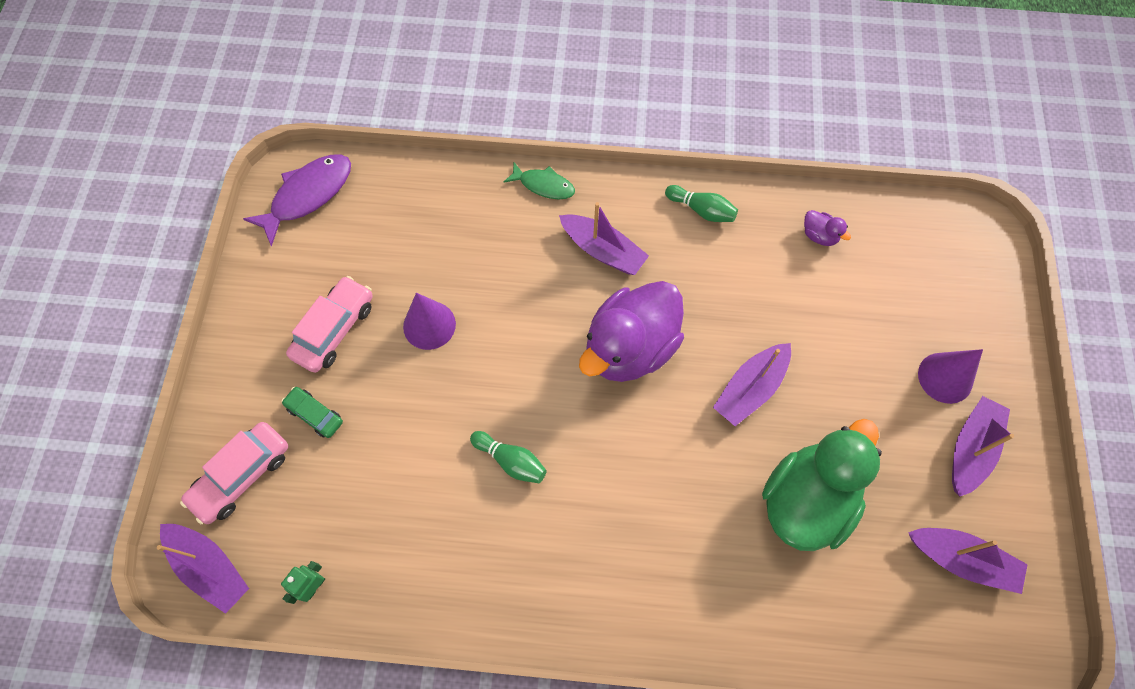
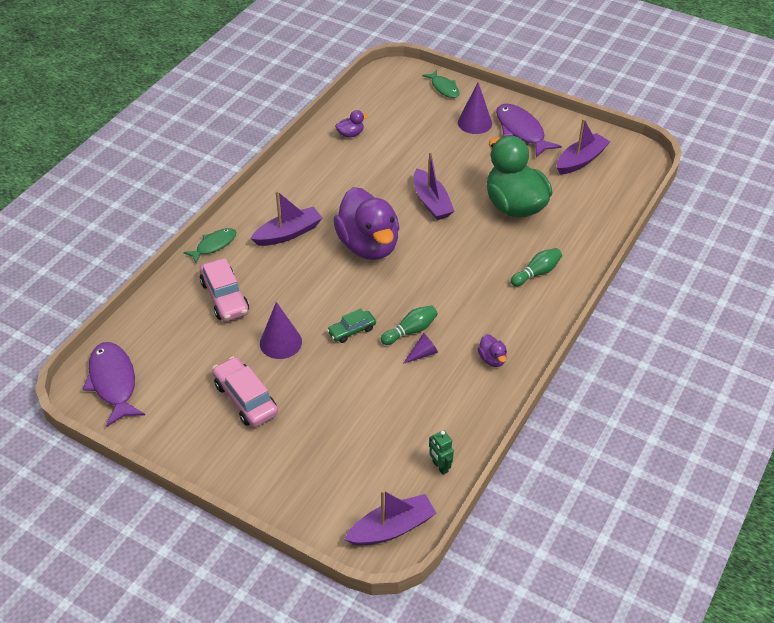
camera: 65 degrees left, 20 degrees down
(241, 475) = (330, 489): pink car -> pink car (225, 297)
(315, 414) = (308, 430): green car -> green car (352, 330)
(480, 491) = (422, 354): none -> purple cone
(508, 582) = (492, 359): none -> purple duck
(701, 210) = (293, 177): green bowling pin -> green bowling pin (536, 273)
(970, 449) = (521, 131): purple boat -> purple fish
(991, 306) = (444, 88): none -> green fish

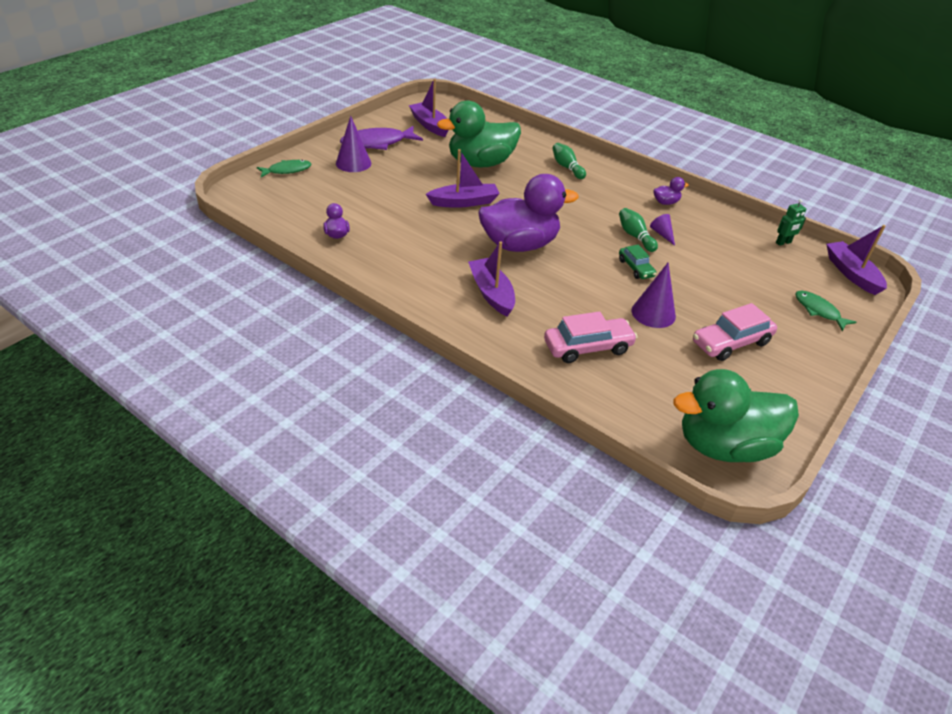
camera: 85 degrees left, 5 degrees down
(113, 382) = (724, 446): purple fish -> green duck
(214, 245) = (501, 350): green fish -> green fish (818, 311)

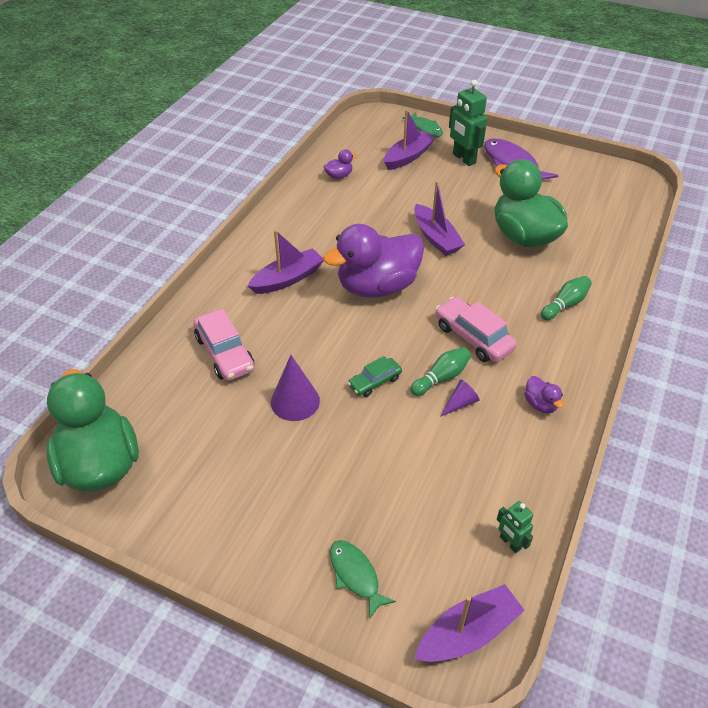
camera: 80 degrees right, 5 degrees up
(353, 163) = (463, 159): purple cone -> green robot
(430, 125) = (579, 188): purple boat -> purple boat (408, 157)
(519, 245) = (377, 286): purple duck -> purple duck turned 90 degrees clockwise
(731, 342) = (262, 473): pink car -> pink car (473, 337)
(818, 311) = (356, 575): green fish -> green fish turned 75 degrees counterclockwise

